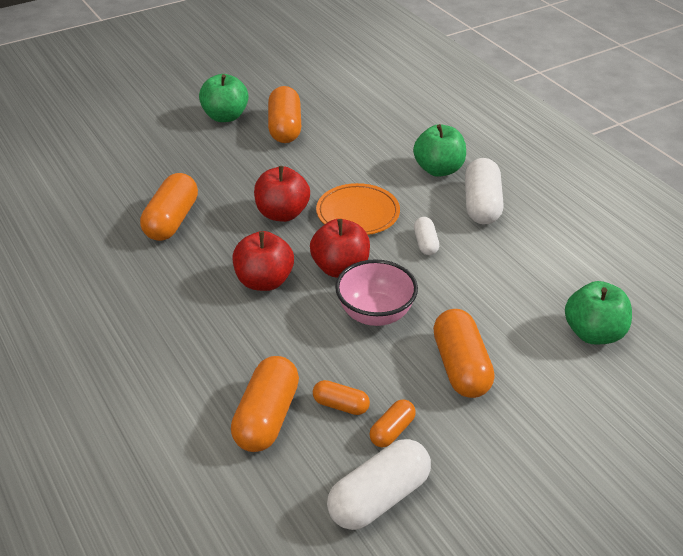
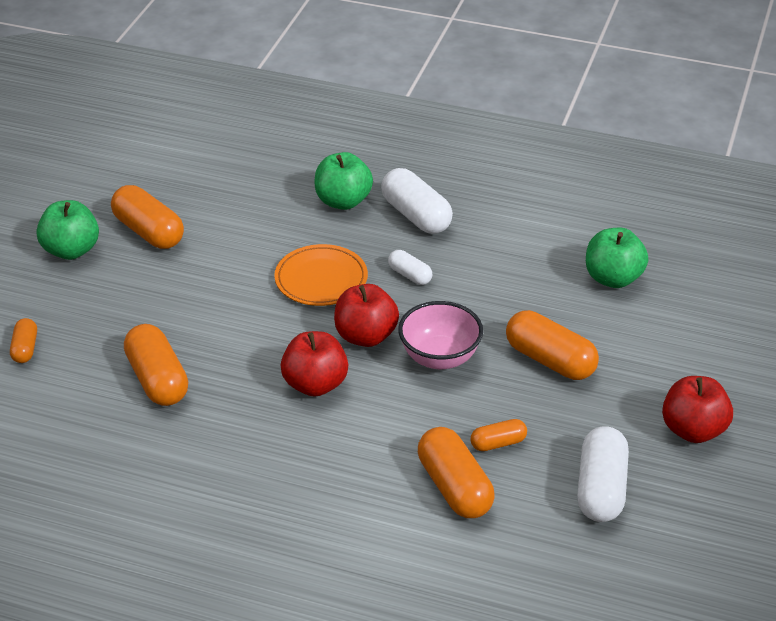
camera: 40 degrees left, 0 degrees up
(282, 214) = (254, 316): red apple -> red apple (693, 430)
(392, 431) = (556, 438): orange capsule -> orange capsule (25, 349)

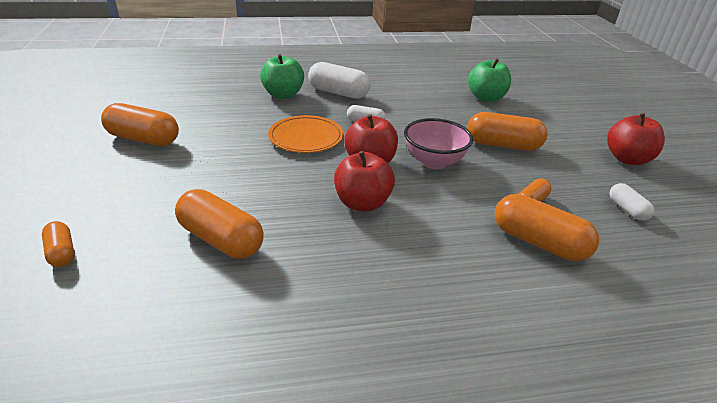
camera: 30 degrees left, 5 degrees down
(71, 250) = (76, 165): green apple -> none
(601, 489) = (627, 209): white capsule -> white capsule, size x0.54

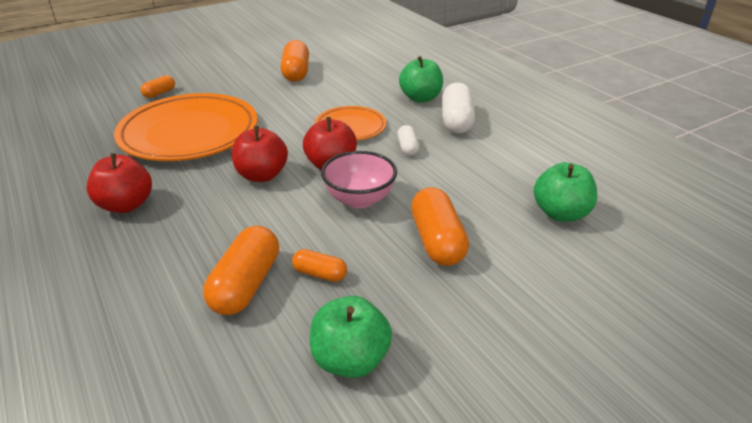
camera: 70 degrees right, 0 degrees up
(221, 239) = (189, 133): orange capsule -> orange plate
(627, 159) = (498, 364): red apple -> red apple (126, 205)
(627, 209) = (350, 360): white capsule -> green apple

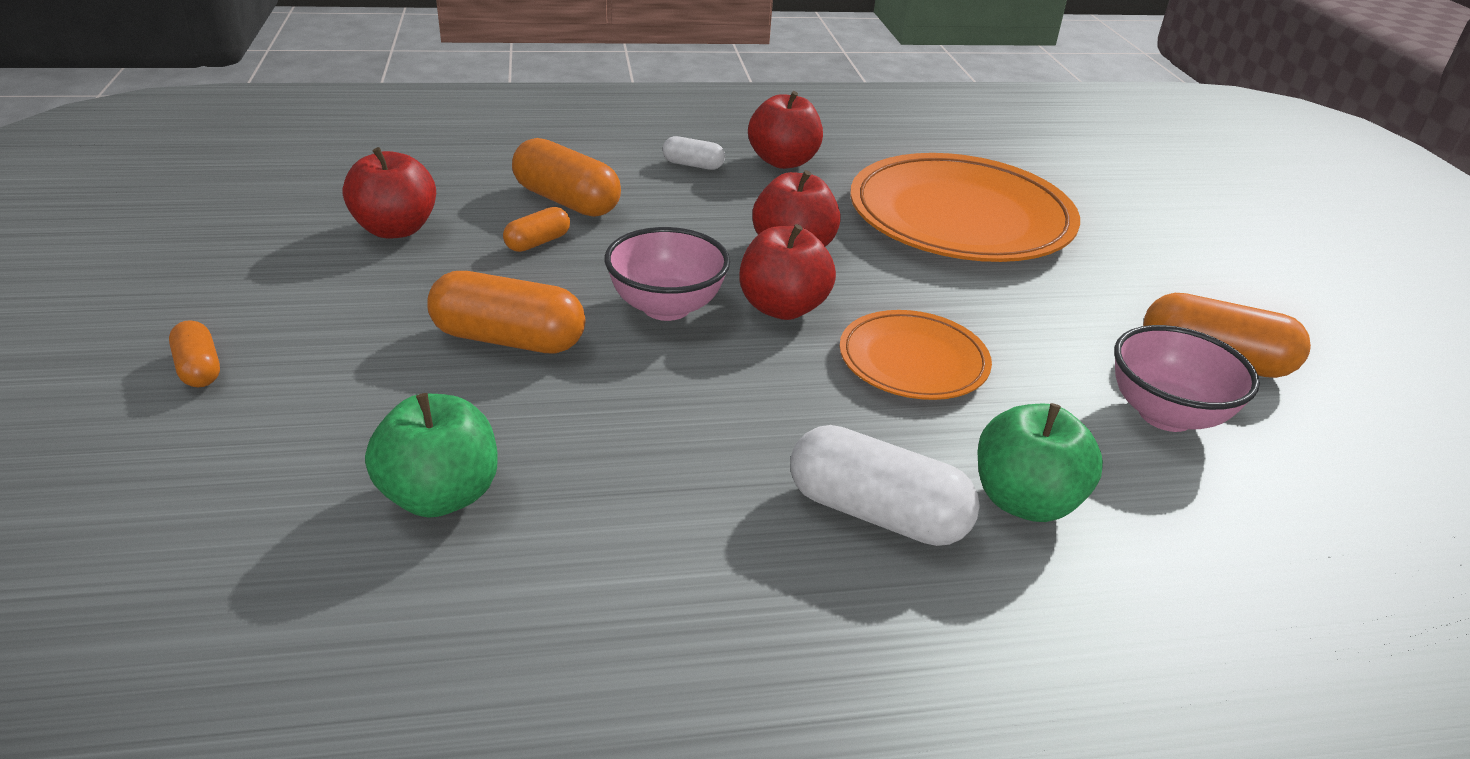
camera: 110 degrees right, 0 degrees up
(159, 93) = (1123, 213): orange capsule -> orange capsule (199, 368)
(343, 79) = (1165, 414): none -> pink bowl
(350, 360) = (395, 229): green apple -> red apple
(407, 147) = (794, 402): white capsule -> white capsule (693, 165)

